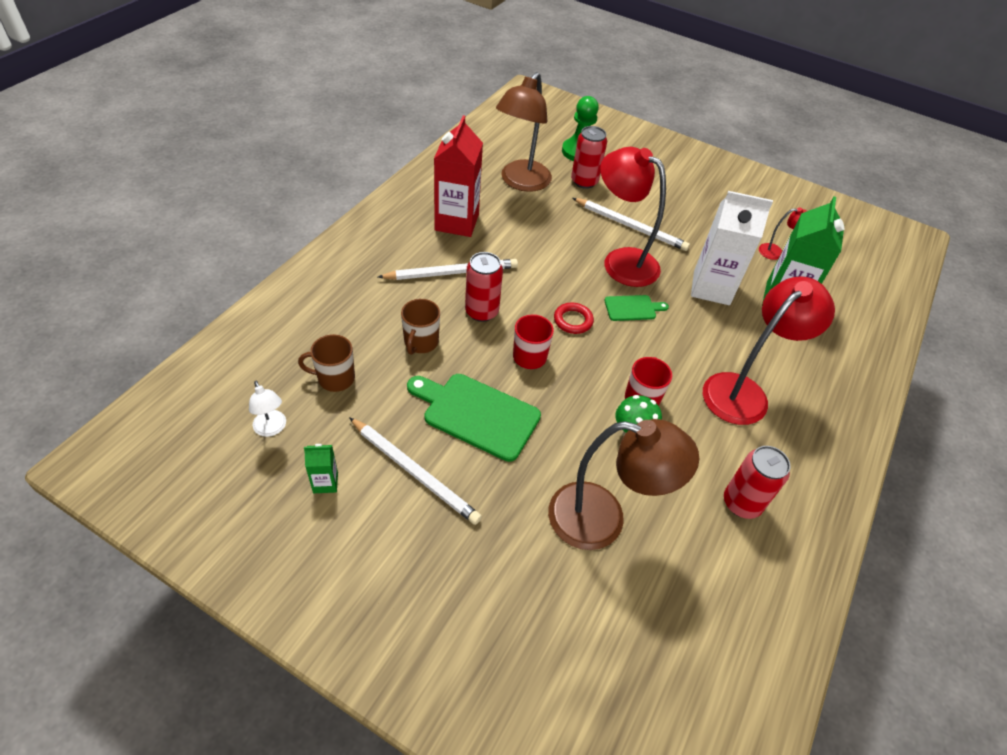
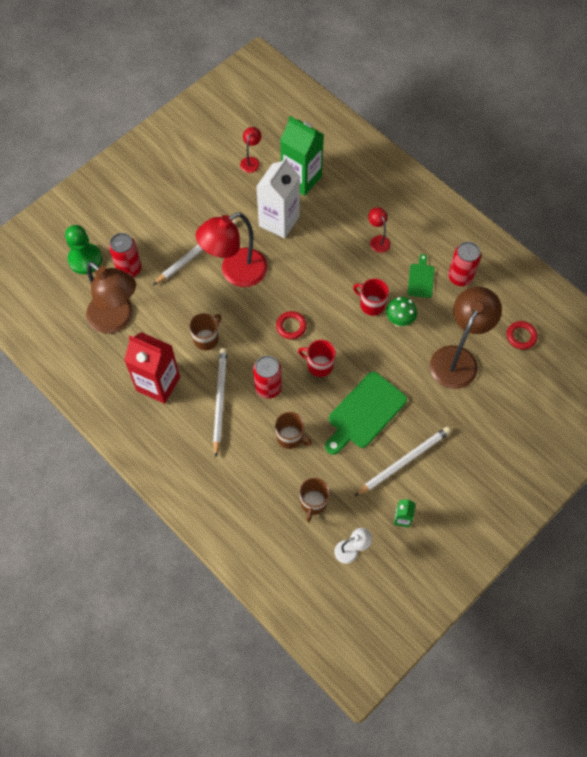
camera: 70 degrees left, 15 degrees up
(526, 250) = (206, 339): none -> brown mug
(632, 308) = (287, 282): green cutting board -> green cutting board (421, 279)
(680, 612) = (521, 336): none -> red ring
(743, 391) = (378, 240): red lamp -> red lamp, size x0.45

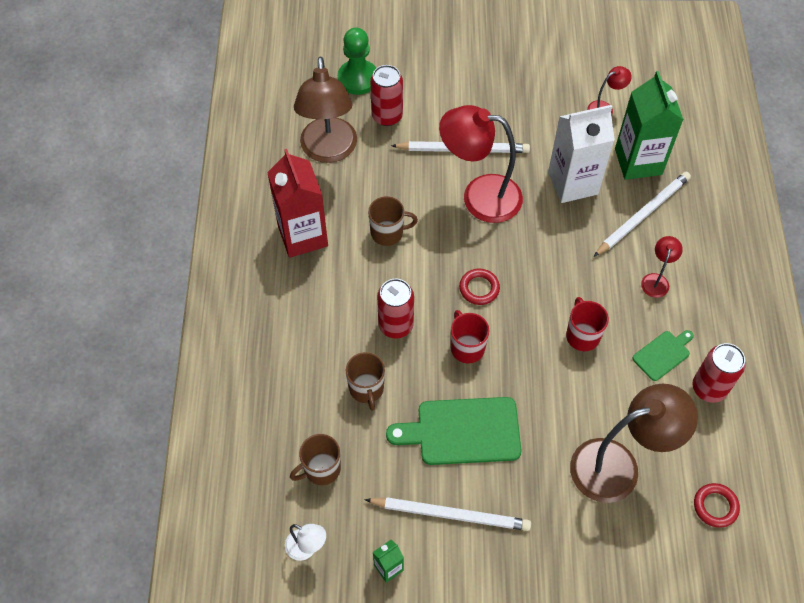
camera: 45 degrees right, 5 degrees down
(220, 400) = (339, 297): white pencil -> white pencil (642, 215)
(399, 321) = (595, 375): green mushroom -> none

